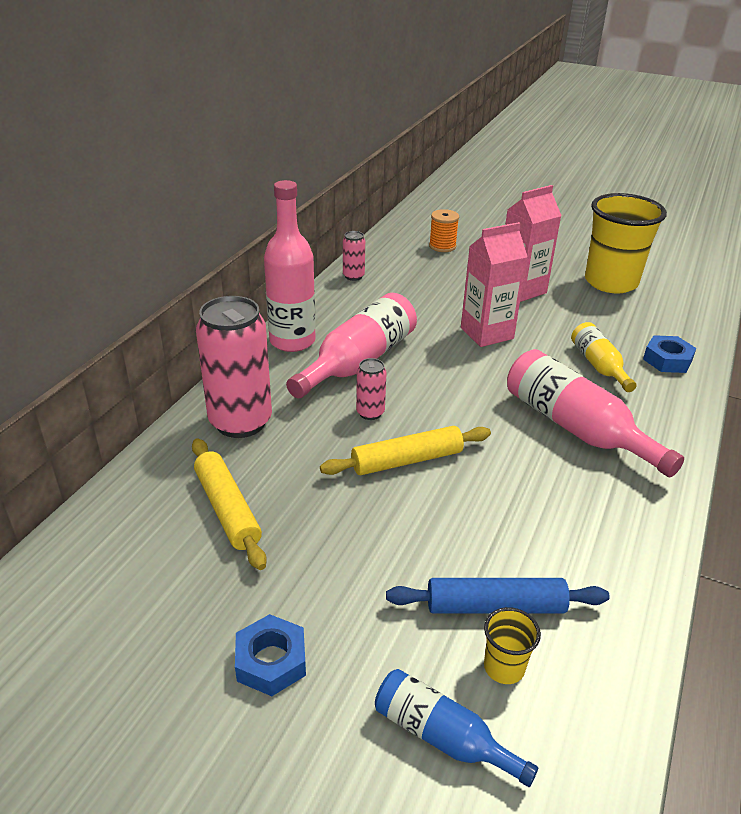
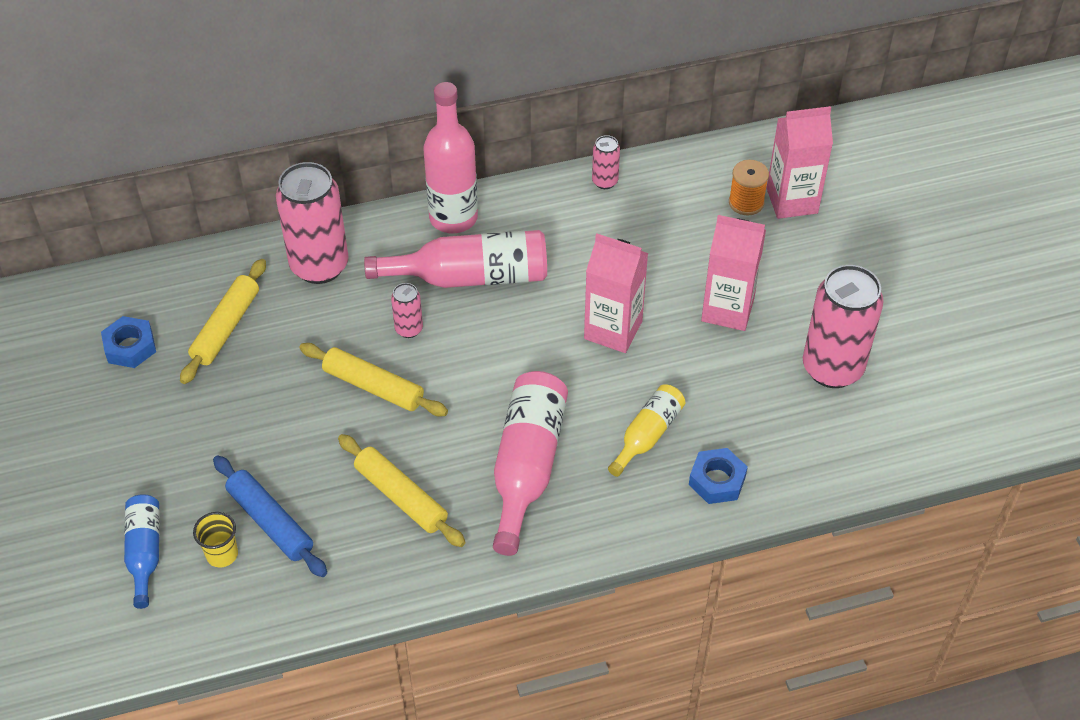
camera: 50 degrees right, 15 degrees up
(271, 661) = (127, 440): blue nut -> blue nut (130, 347)
(461, 235) = (792, 201): none -> pink carton
(544, 507) = (401, 496): none -> yellow rolling pin
(611, 282) = (832, 368): yellow cup -> pink can

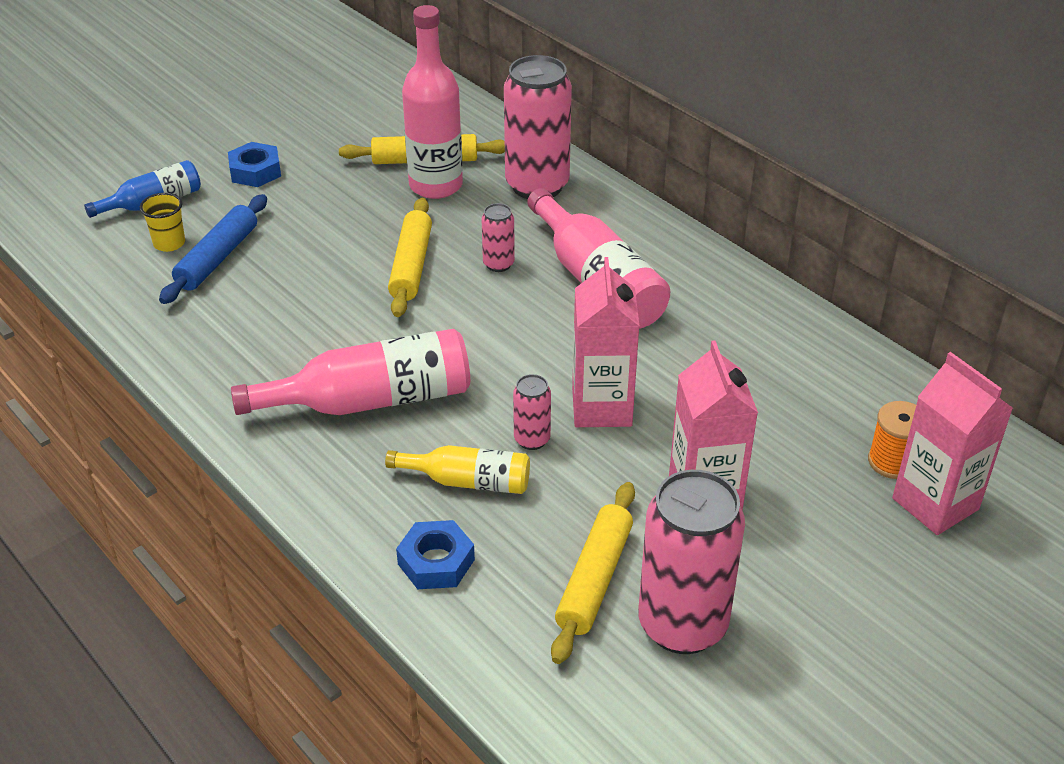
camera: 65 degrees right, 10 degrees down
(130, 347) = (369, 120): blue nut -> blue nut (255, 171)
(401, 496) = (286, 326): yellow rolling pin -> yellow rolling pin (594, 579)
(453, 218) = (667, 245): pink bottle -> pink bottle (436, 185)
(605, 181) = (816, 334): pink can -> pink can (532, 439)

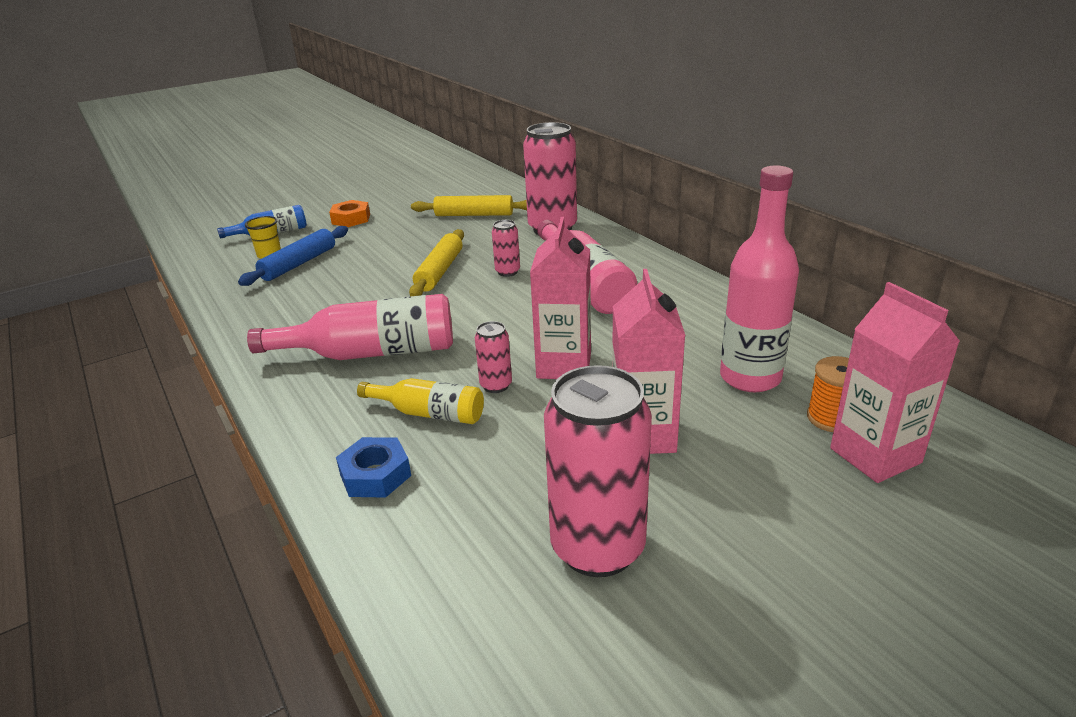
camera: 10 degrees right, 10 degrees down
(255, 171) = (351, 219): blue nut -> orange nut
(436, 185) = (476, 228): pink bottle -> pink bottle (750, 378)
(594, 579) = (519, 500): yellow rolling pin -> none

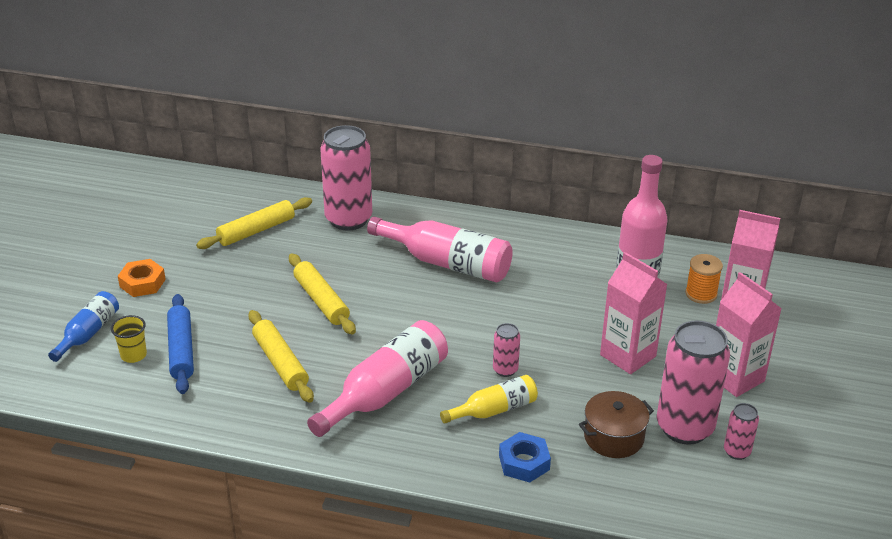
camera: 45 degrees left, 5 degrees up
(340, 298) = (280, 363): none -> yellow rolling pin
(499, 507) = (613, 437): none -> brown pot
(507, 272) = (376, 277): pink can -> pink can (736, 451)
(564, 365) = (525, 334): pink carton -> pink carton (735, 378)

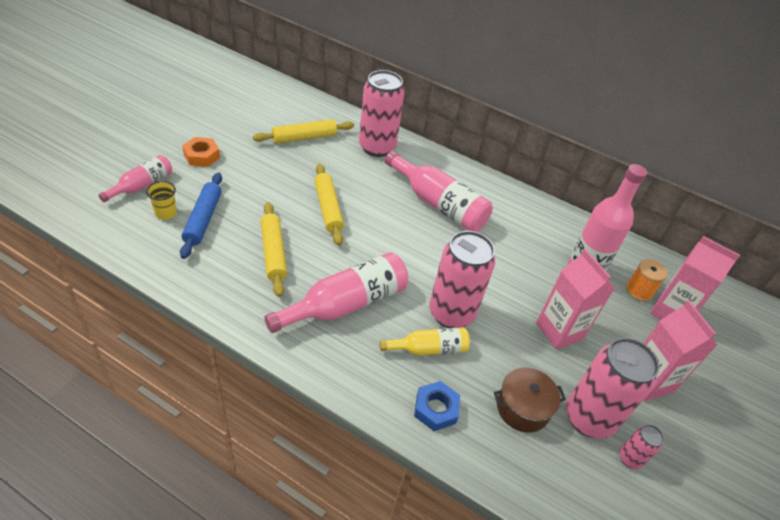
camera: 10 degrees right, 10 degrees up
(88, 333) = (142, 185): blue bottle -> pink bottle
(505, 370) = (451, 313): pink can -> pink can, size x2.17

